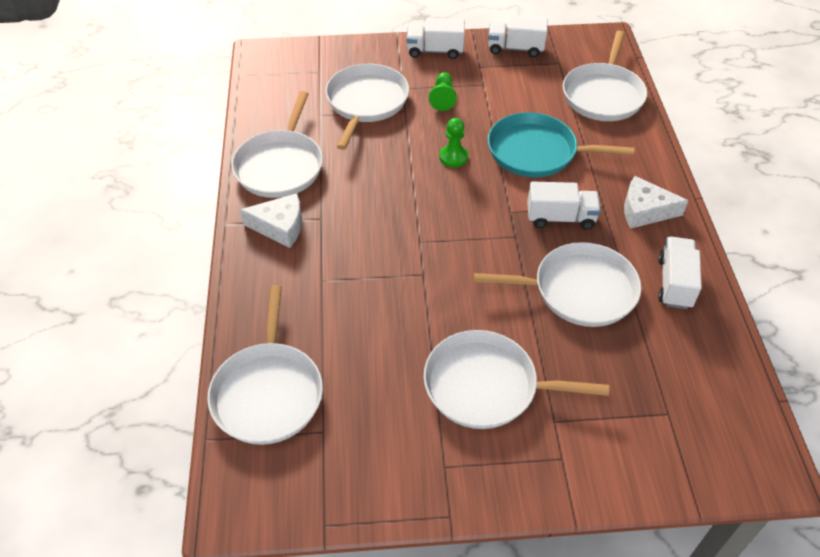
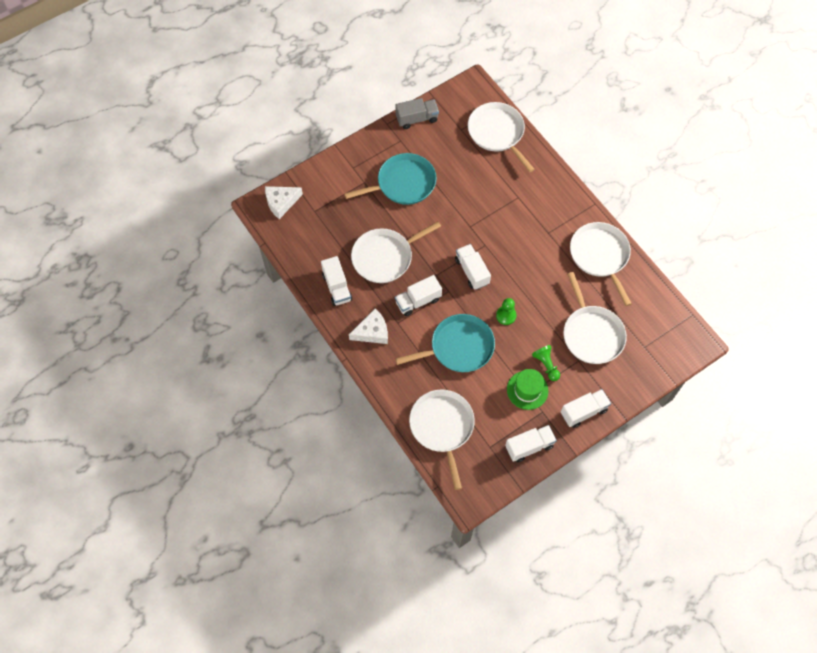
camera: 150 degrees right, 15 degrees up
(280, 226) = (565, 216): white cheese -> white cheese (281, 203)
(387, 495) = (417, 119): none -> grey truck
(462, 219) = (472, 271): none -> white truck
(482, 87) = (527, 390): none -> green hat
(486, 386) = (403, 183): white pan -> turquoise pan

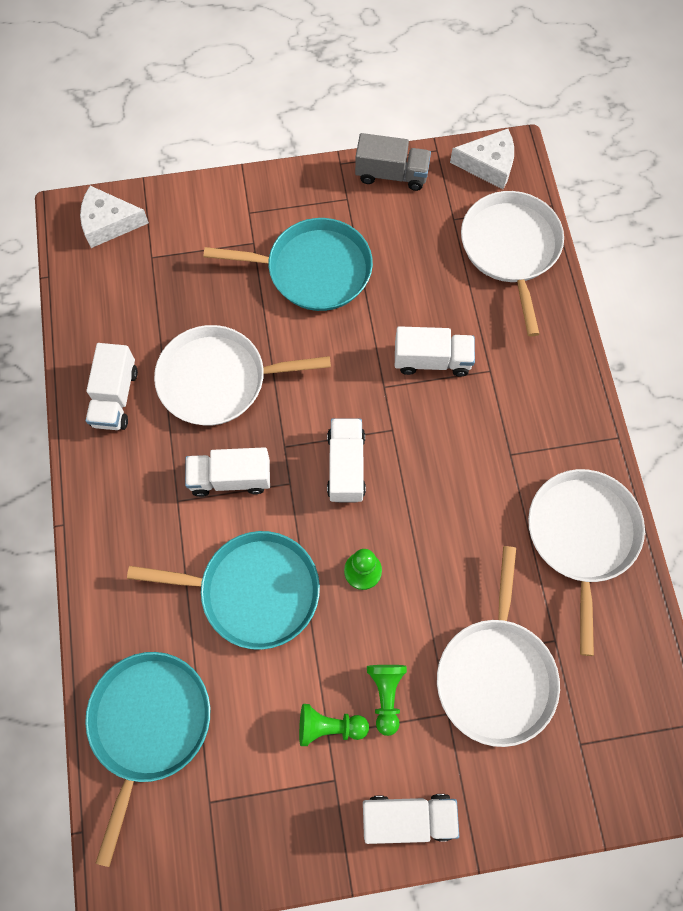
camera: 25 degrees right, 5 degrees up
(372, 331) = (129, 498): white cheese -> white cheese (488, 165)
(442, 427) = (149, 724): white pan -> turquoise pan
(527, 390) = (329, 726): green hat -> green pawn
(529, 446) = (277, 837): white truck -> white truck (432, 360)

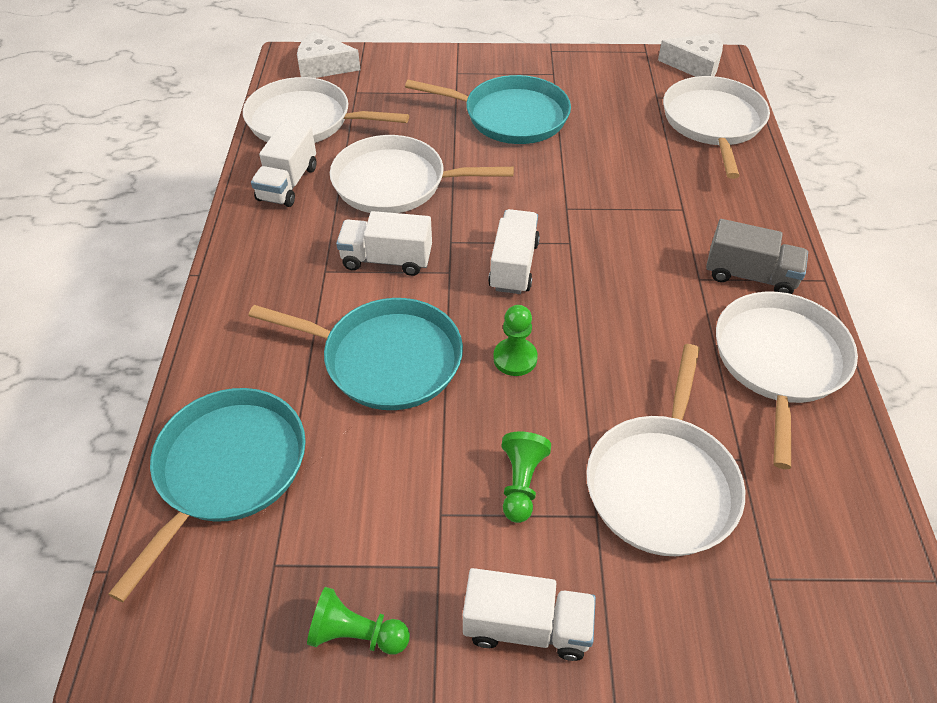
camera: 10 degrees right, 20 degrees down
(110, 308) = (305, 121): none -> white pan
(329, 726) = (444, 505): green pawn -> green pawn (356, 634)
(391, 174) = (599, 62): grey truck -> grey truck (750, 275)
(432, 360) = (621, 194): white truck -> none

